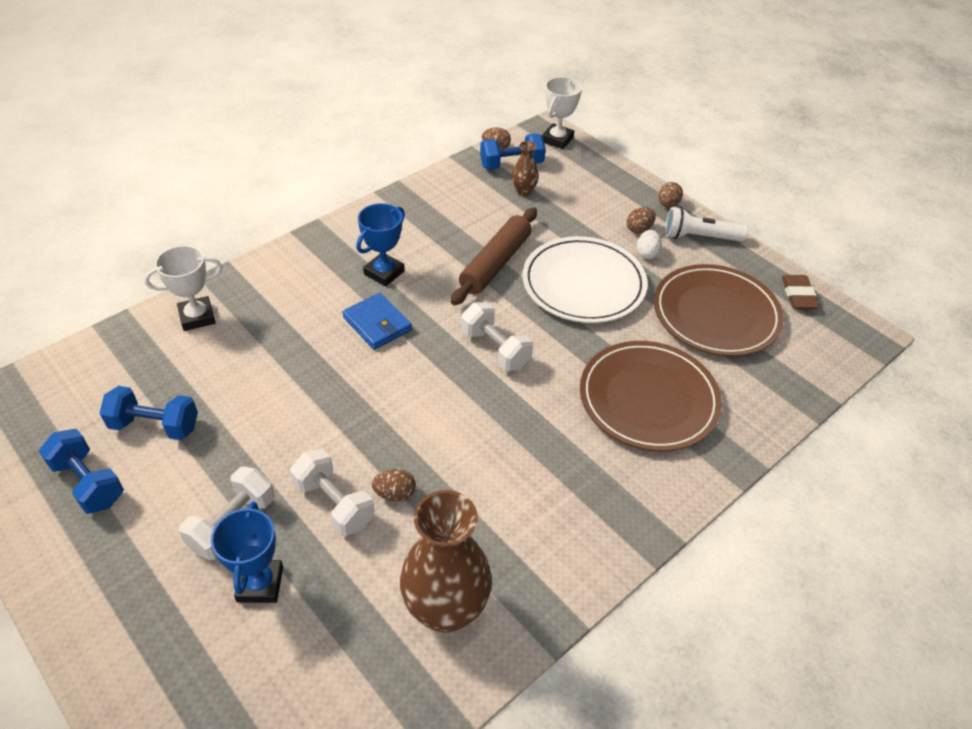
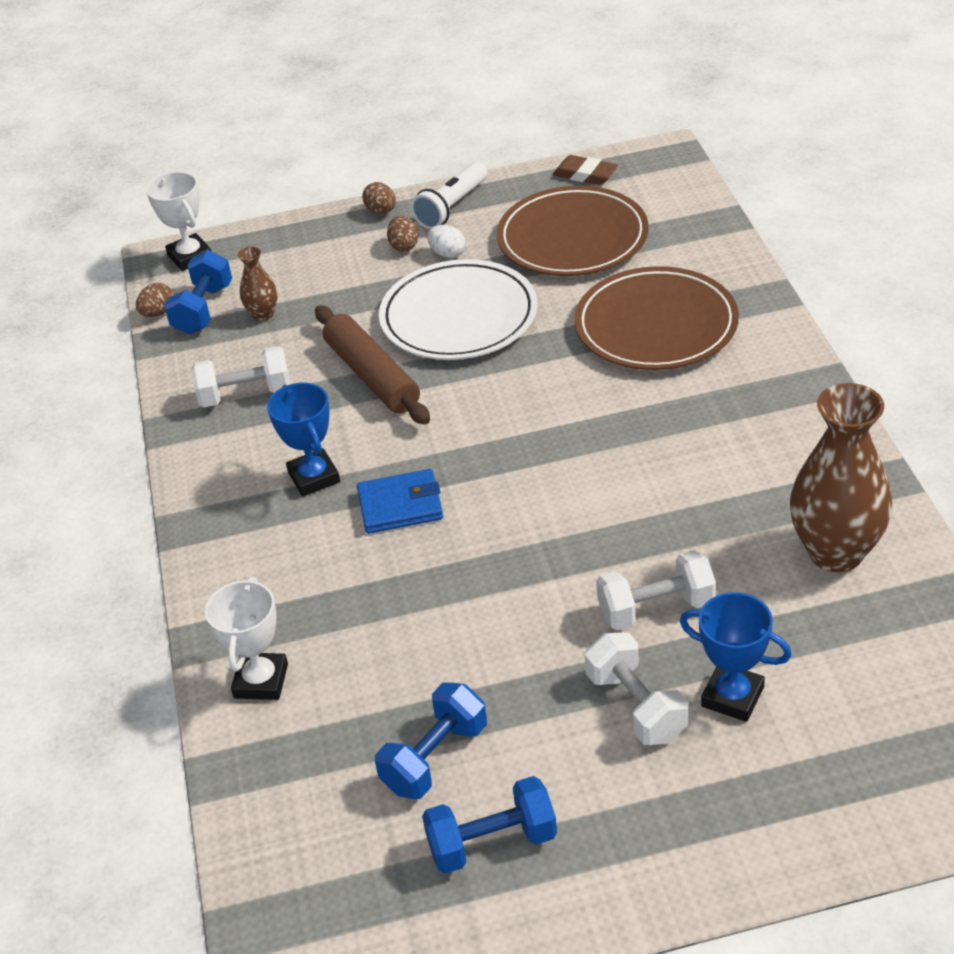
camera: 55 degrees left, 5 degrees down
(395, 494) = (670, 554): brown egg -> none
(495, 349) = (511, 416): white dumbbell -> white dumbbell (245, 395)

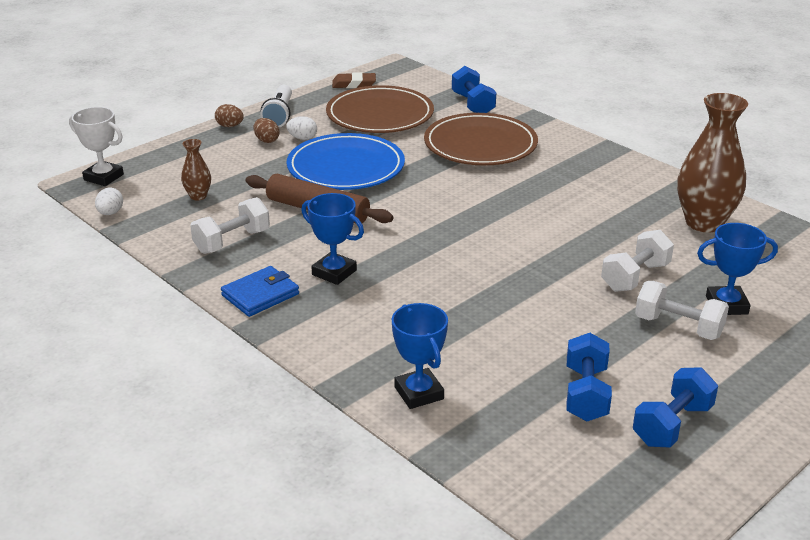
camera: 35 degrees left, 10 degrees down
(158, 313) = (110, 213): brown egg -> white egg
(203, 309) = (146, 203): blue dumbbell -> blue dumbbell (473, 104)
(261, 681) = (419, 393): white trophy -> blue trophy
(400, 505) = (413, 271): blue wallet -> blue wallet (260, 295)
(459, 316) = (346, 167): white plate -> blue plate

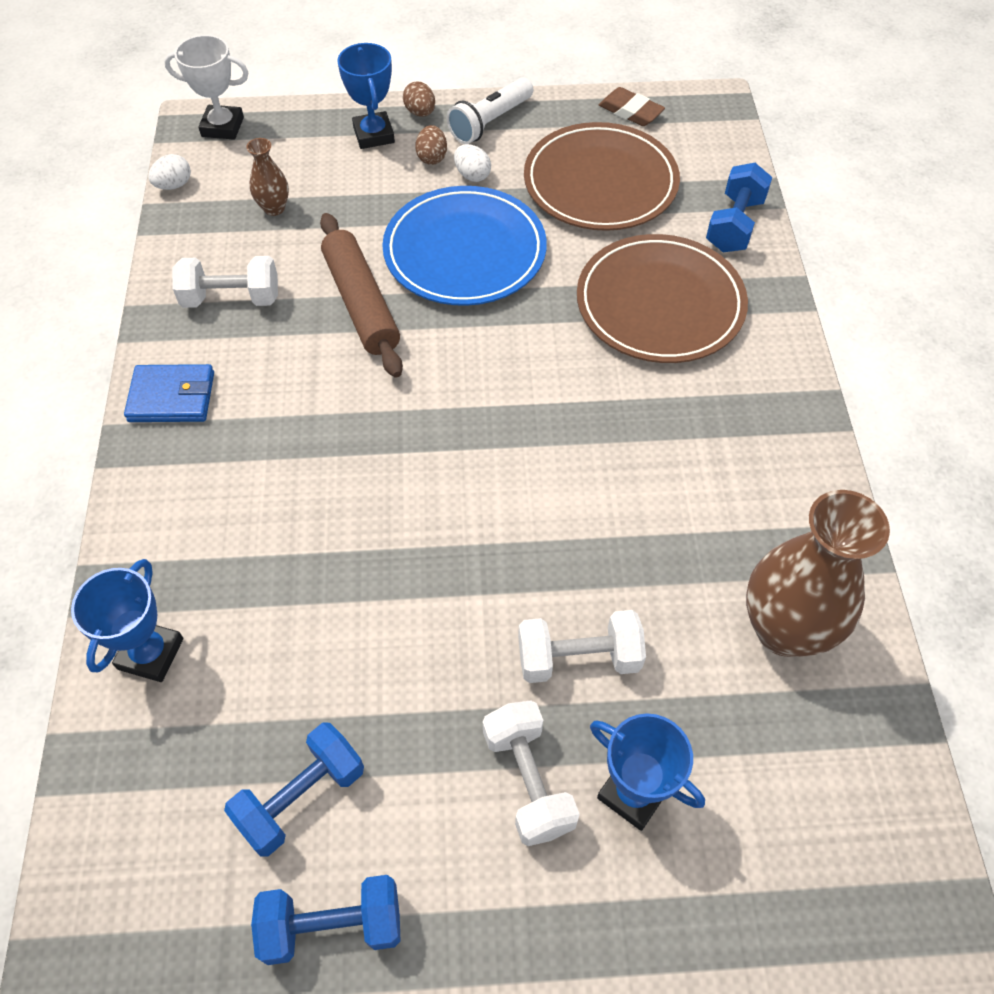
camera: 40 degrees right, 25 degrees up
(103, 177) = (222, 127): white trophy -> white trophy turned 60 degrees counterclockwise
(334, 272) = (271, 412): blue trophy -> blue trophy (373, 135)

